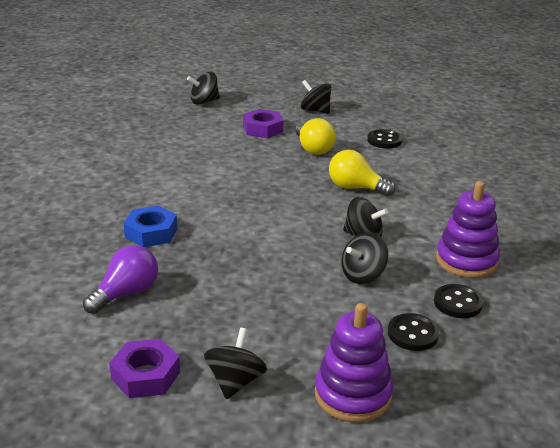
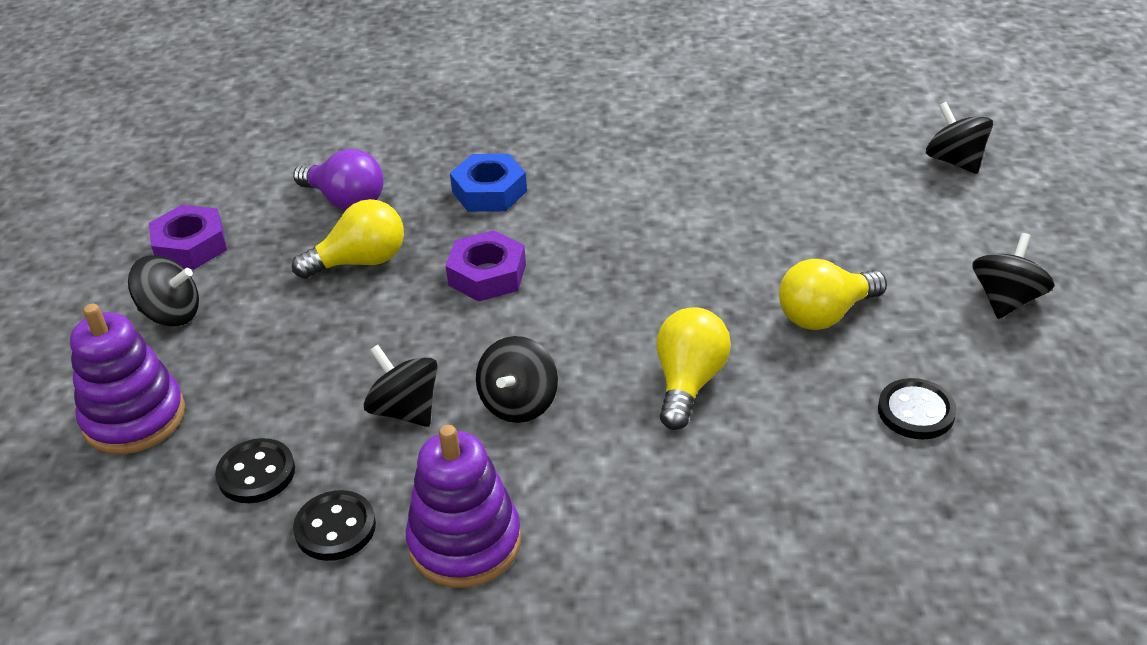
camera: 85 degrees right, 10 degrees up
(207, 288) = (360, 262): none -> yellow light bulb
(263, 129) = (877, 243): purple nut -> purple nut (487, 275)

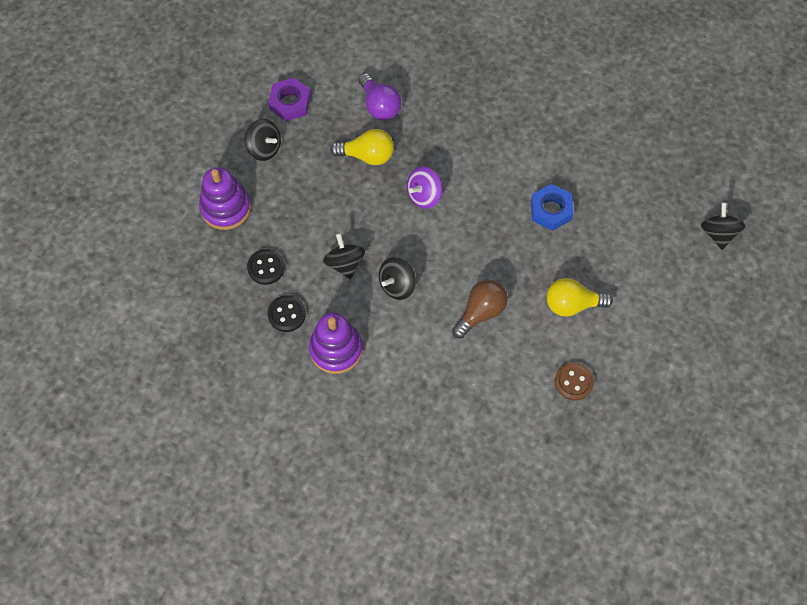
camera: 25 degrees right, 25 degrees up
(487, 275) = (424, 195): purple nut -> purple spinning top
(489, 191) = (456, 134): blue nut -> blue nut (550, 210)
(688, 382) = (480, 312): yellow light bulb -> brown light bulb
(916, 411) = (573, 382): black button -> brown button
(1006, 300) = (668, 340): black spinning top -> none

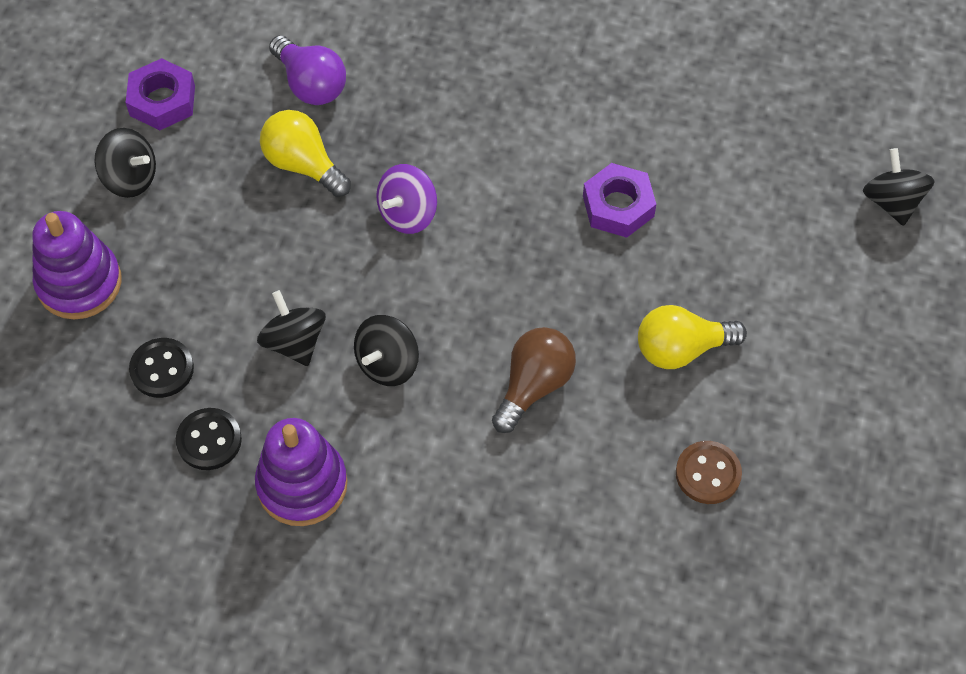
camera: 10 degrees left, 5 degrees down
(367, 155) = (303, 164): yellow light bulb -> yellow light bulb turned 135 degrees counterclockwise
(550, 210) = (618, 206): blue nut -> purple nut

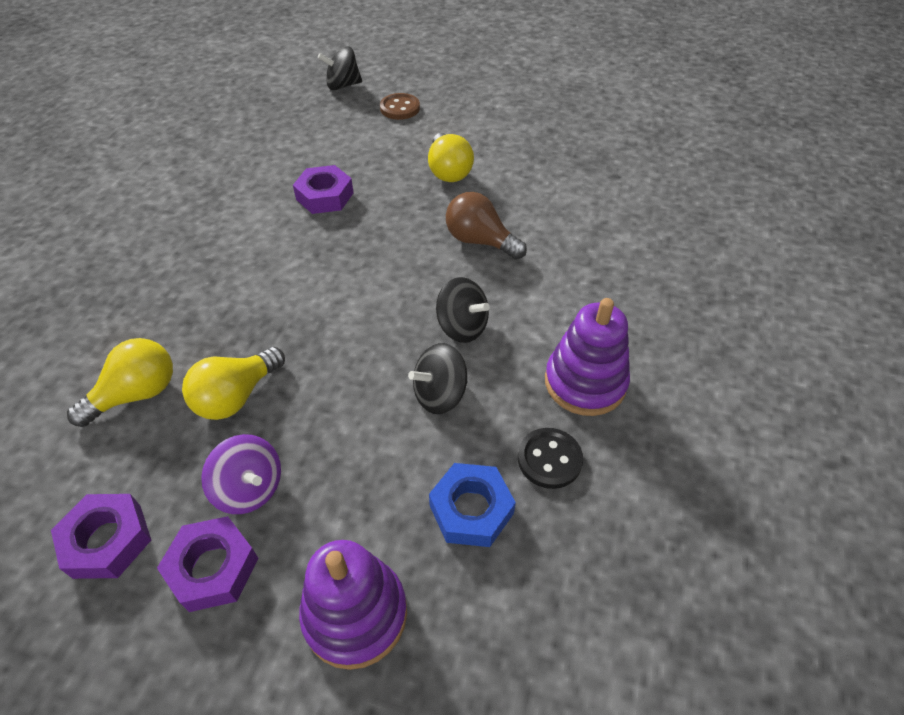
camera: 90 degrees left, 10 degrees down
(130, 178) = (213, 568): black spinning top -> purple nut
(162, 369) = (471, 509): black button -> blue nut
(310, 84) = (137, 394): purple light bulb -> yellow light bulb
(408, 214) = (310, 316): purple spinning top -> purple spinning top (250, 488)
(708, 473) = (542, 163): brown button -> brown button (400, 108)

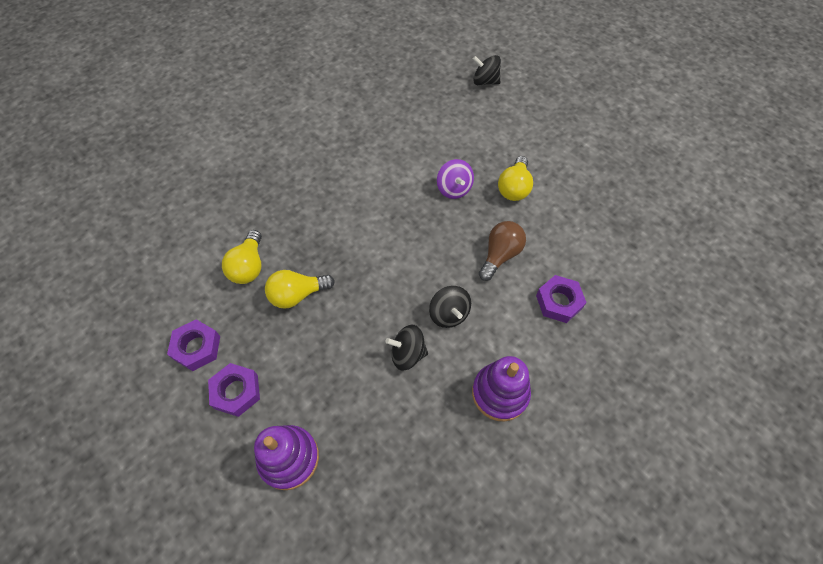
camera: 30 degrees right, 10 degrees up
(137, 394) = (249, 266): yellow light bulb -> yellow light bulb turned 105 degrees clockwise
(250, 488) = (276, 356): purple spinning top -> purple spinning top (454, 189)
(324, 196) = (421, 173): purple nut -> purple nut (558, 302)
(400, 108) = (513, 118): brown button -> none
(471, 509) = (381, 436): blue nut -> none
(480, 241) = (500, 255): brown light bulb -> brown light bulb turned 60 degrees clockwise
(549, 459) = (444, 431): black button -> none

